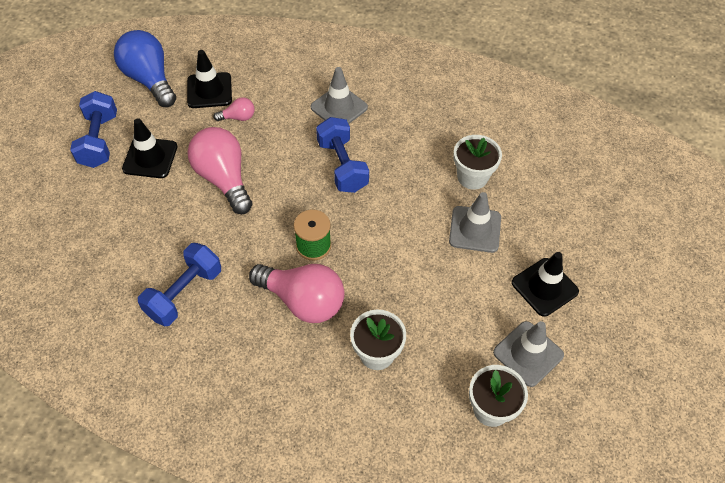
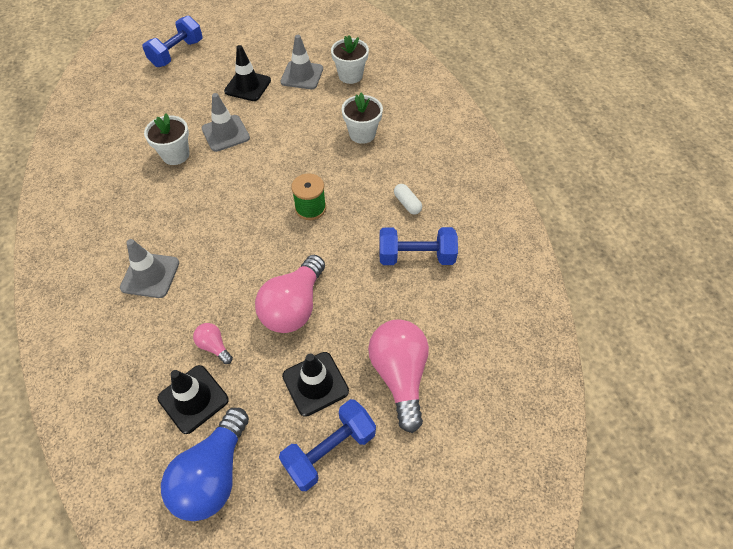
camera: 125 degrees left, 0 degrees up
(246, 329) = (407, 204): none -> white capsule
(303, 301) = (359, 188): pink light bulb -> pink light bulb (399, 375)
(342, 166) = (219, 234): blue dumbbell -> blue dumbbell (177, 53)

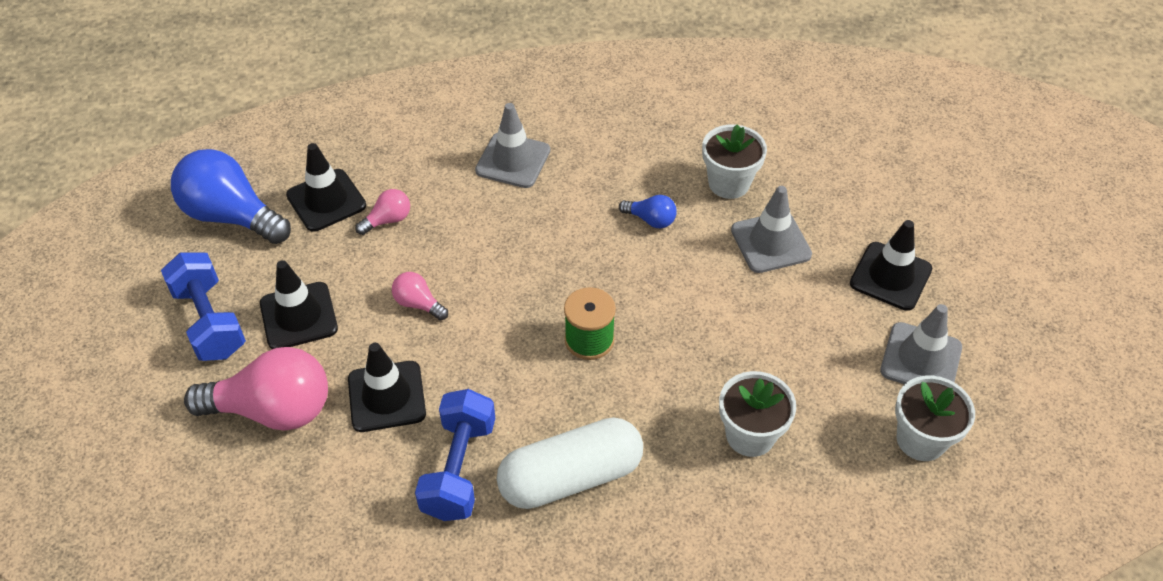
camera: 100 degrees right, 5 degrees down
(177, 53) = (981, 183): blue dumbbell -> none
(209, 190) = (651, 220): none -> blue light bulb
(294, 306) = (418, 304): pink light bulb -> pink light bulb, size x0.47
(374, 307) = (386, 396): none -> black traffic cone
(407, 204) = (570, 477): white capsule -> white capsule, size x2.23

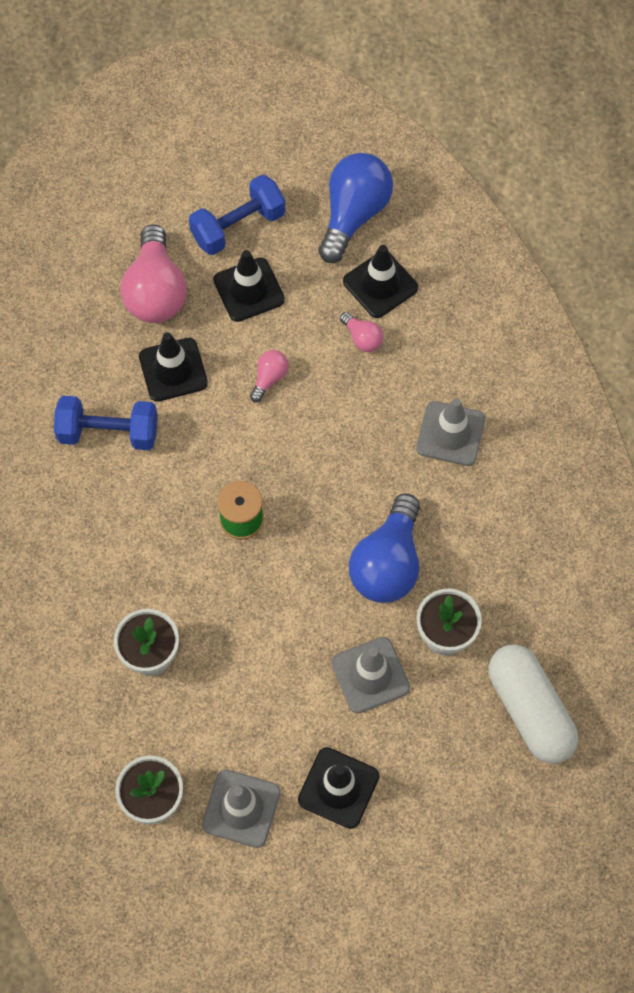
camera: 85 degrees right, 15 degrees up
(570, 477) = (104, 516): white capsule -> white capsule (529, 710)
(651, 220) = (387, 563): blue light bulb -> blue light bulb, size x2.14

